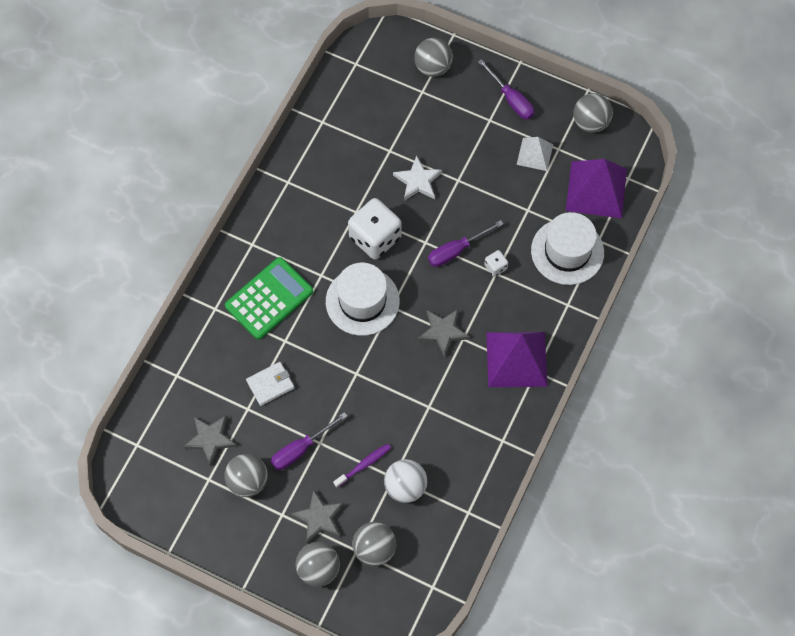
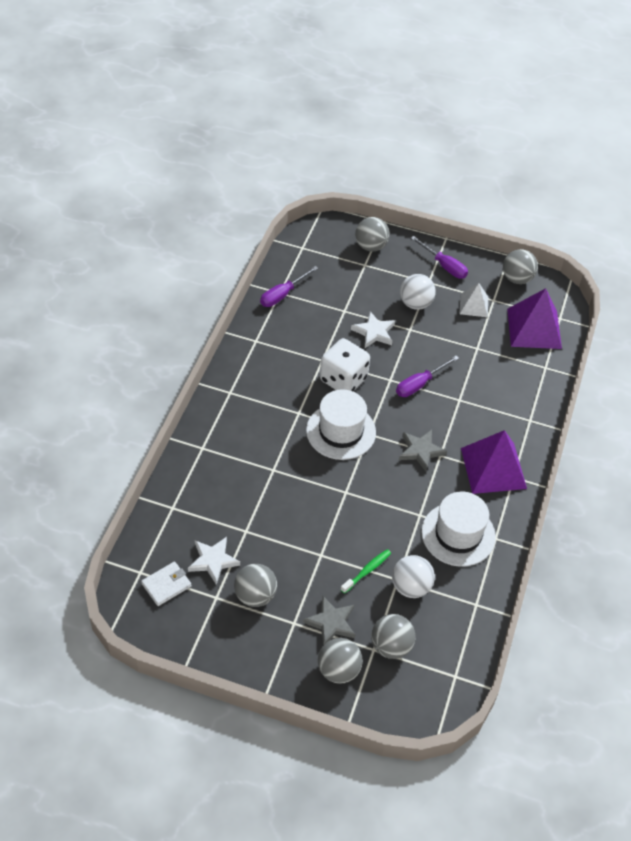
camera: 10 degrees left, 15 degrees down
(210, 439) = (213, 561): grey star -> white star
(269, 299) = (253, 436): green calculator -> none
(270, 384) = (265, 508): white wallet -> white wallet (166, 585)
(300, 449) = (303, 562): purple screwdriver -> purple screwdriver (282, 294)
(364, 465) = (367, 571): purple toothbrush -> green toothbrush
(470, 147) = (415, 303): none -> white ball
(495, 267) = (458, 395): white dice -> none
(567, 251) = (520, 378): white hat -> white hat (458, 534)

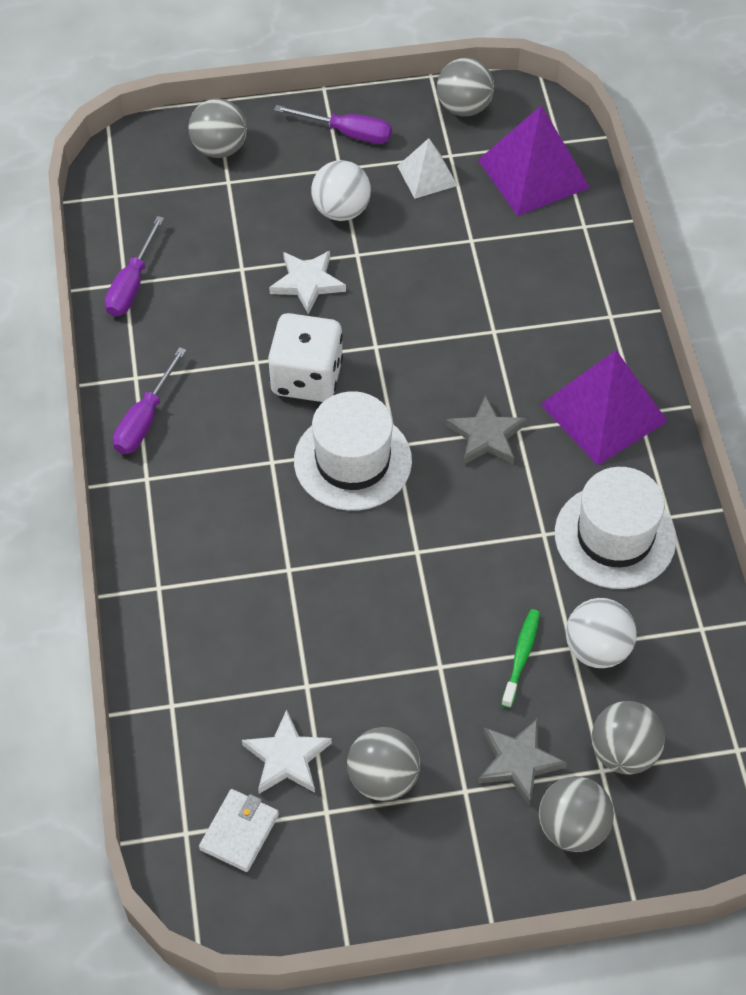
camera: 25 degrees left, 5 degrees up
(419, 384) = (423, 333): purple screwdriver -> purple screwdriver (145, 419)

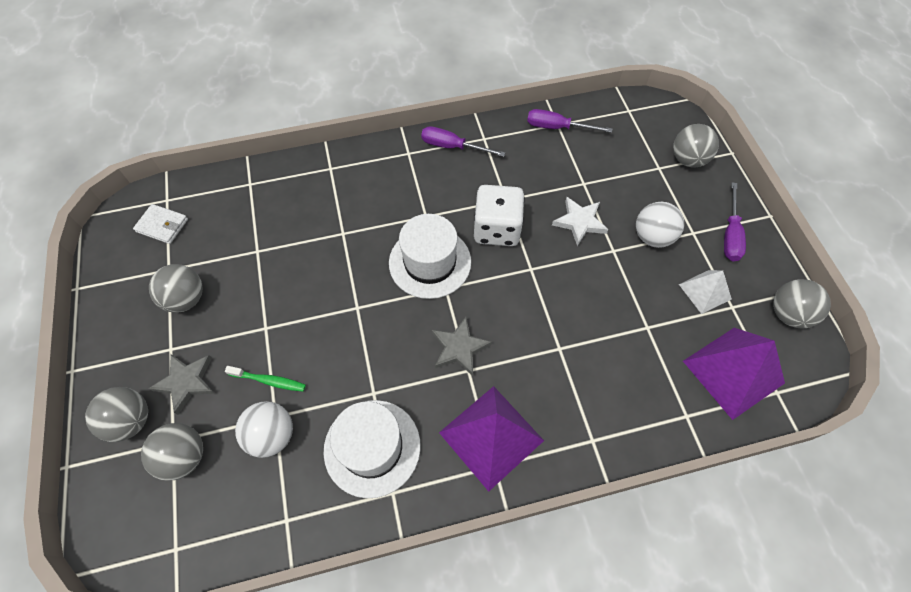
camera: 85 degrees right, 5 degrees up
(286, 757) = (208, 244): white star -> none

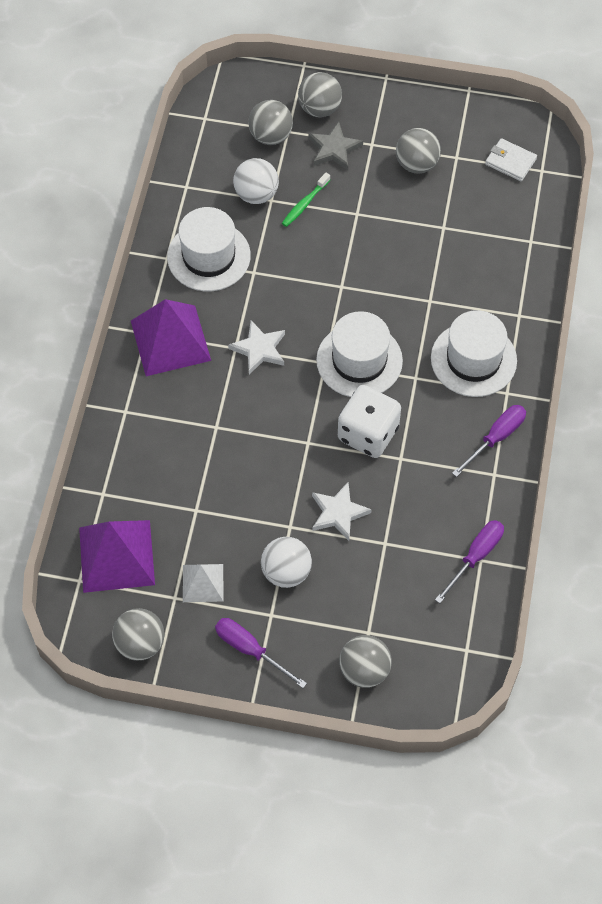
camera: 115 degrees right, 0 degrees up
(162, 225) = (510, 162): white wallet -> white wallet turned 75 degrees clockwise
(388, 183) = (473, 359): none -> white hat
(459, 348) = (259, 349): grey star -> white star

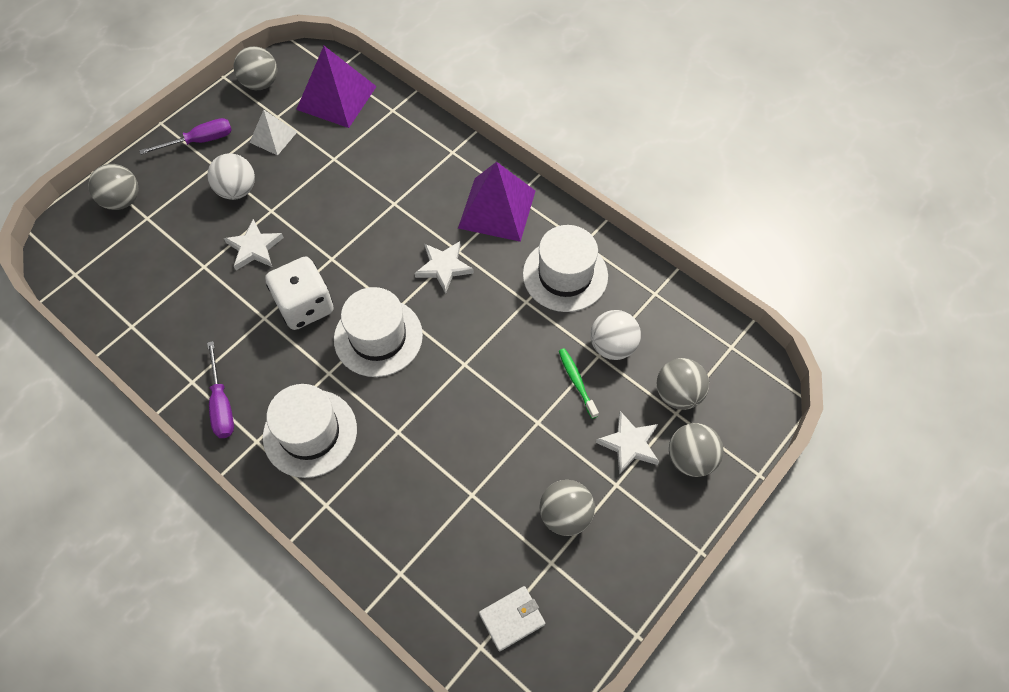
camera: 120 degrees right, 0 degrees up
(334, 149) = (629, 444): grey star -> white star
(475, 556) = (137, 324): purple screwdriver -> none

